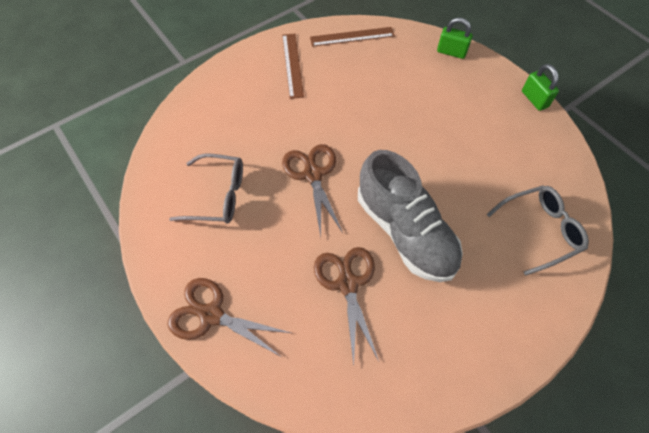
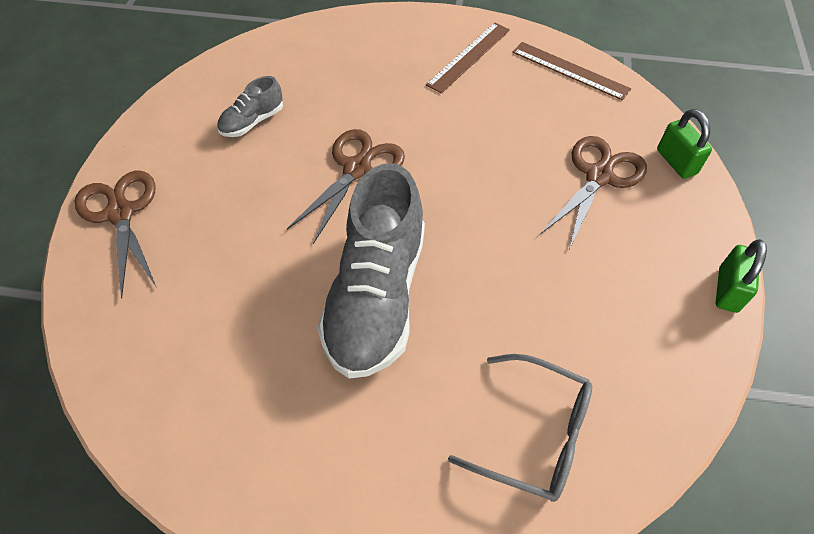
camera: 45 degrees right, 5 degrees down
(218, 195) = (252, 121): grey glasses -> grey shoe
(347, 284) = (258, 292): brown scissors -> brown scissors (598, 176)

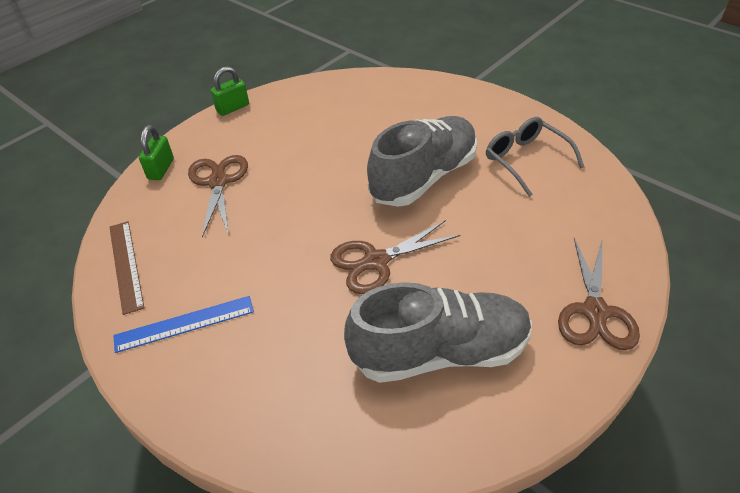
camera: 145 degrees left, 10 degrees down
(252, 121) = (439, 352): grey shoe -> grey shoe, size x2.21
(469, 57) = (184, 323): brown ruler -> blue ruler
(535, 434) = (389, 99): grey glasses -> grey glasses (525, 160)
(598, 176) = (218, 182): brown scissors -> brown scissors turned 105 degrees clockwise

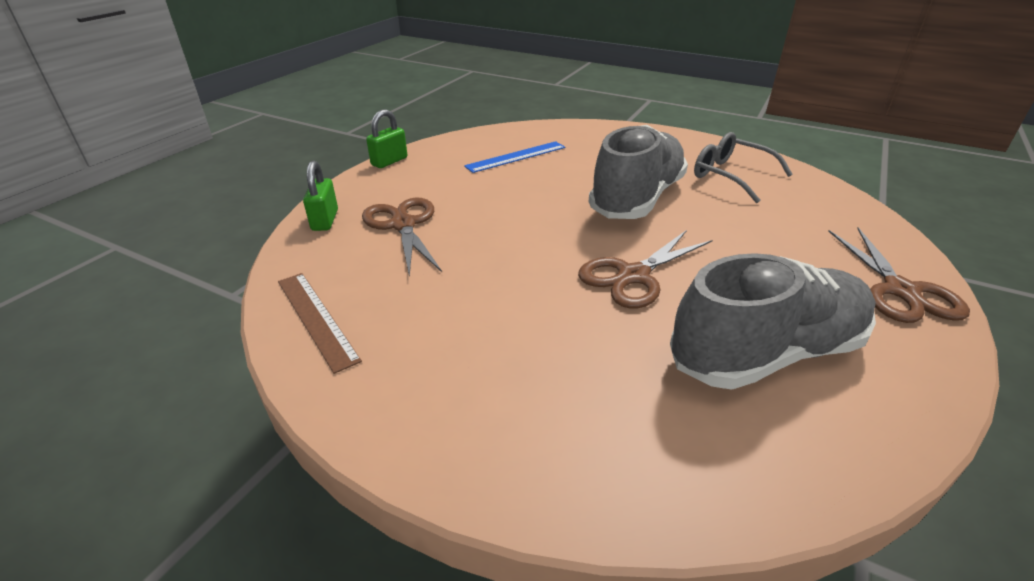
camera: 15 degrees left, 10 degrees down
(184, 323) = (426, 371): blue ruler -> blue ruler (516, 157)

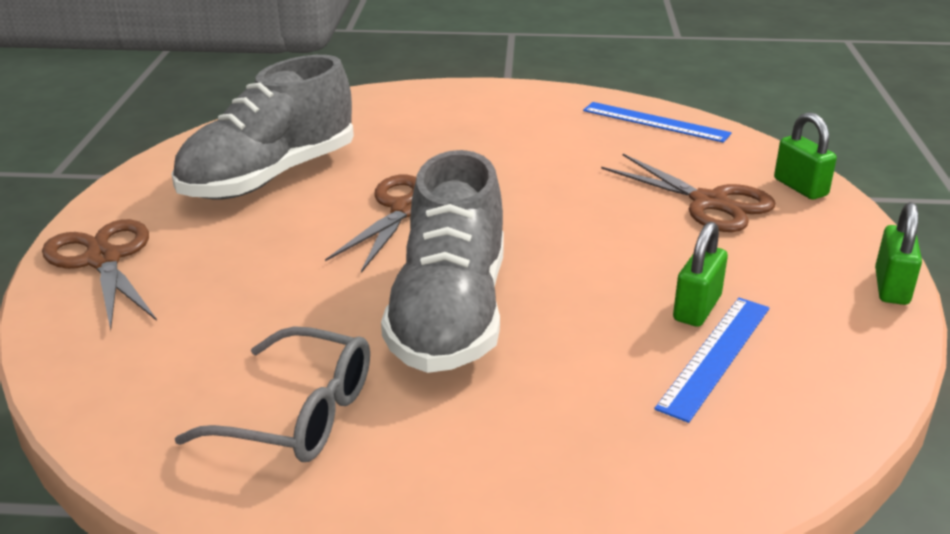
camera: 155 degrees right, 5 degrees down
(316, 318) = (655, 122): brown ruler -> blue ruler
(499, 174) = (697, 308): none -> green padlock

